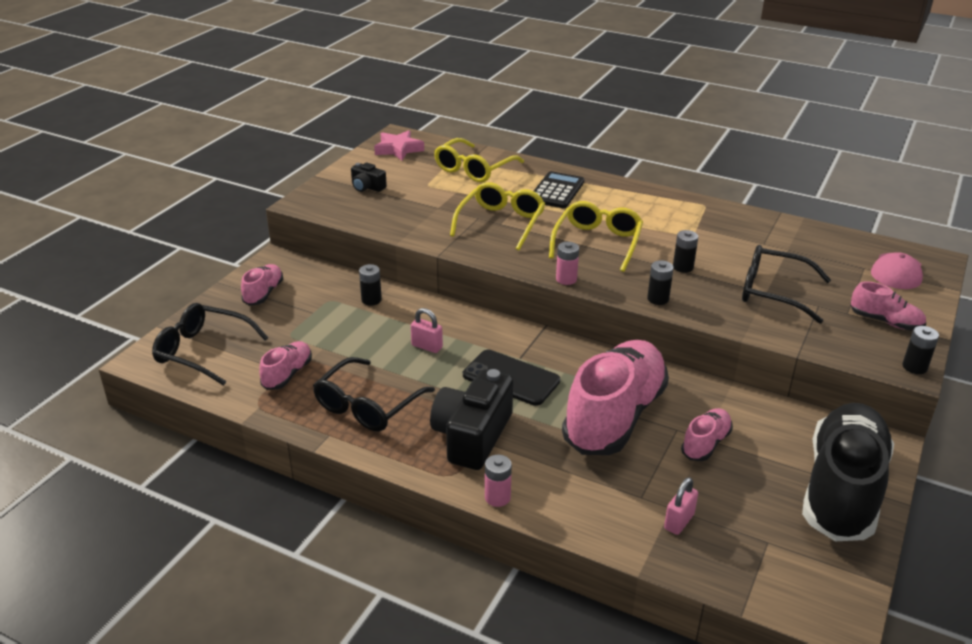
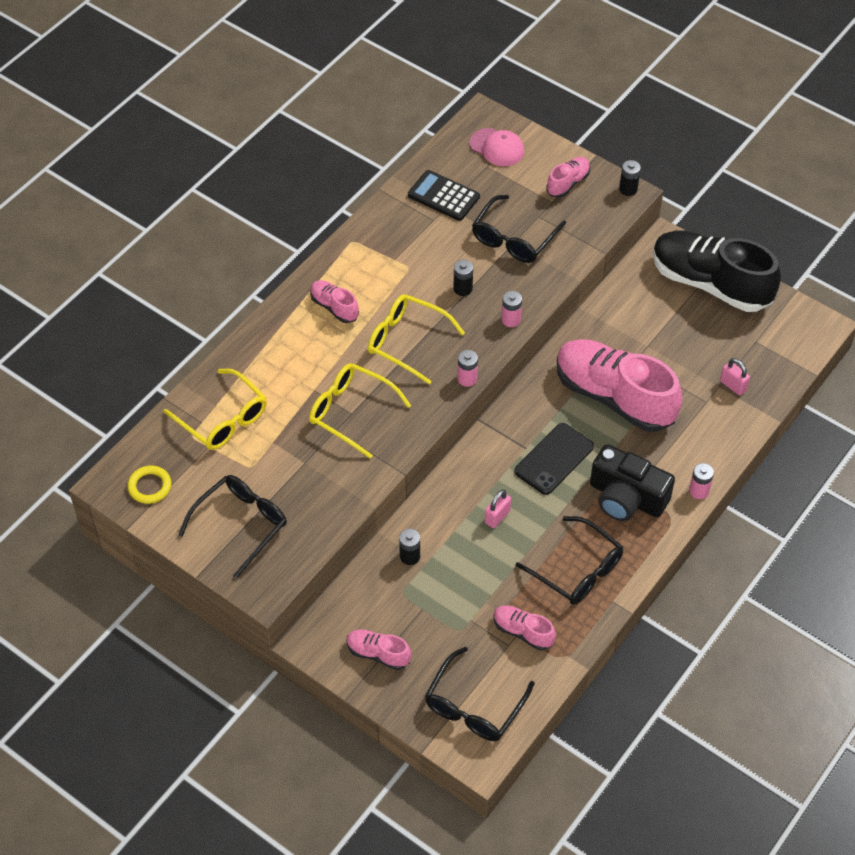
camera: 80 degrees left, 20 degrees up
(367, 187) = (241, 525): black camera -> black glasses
(398, 149) = (150, 486): pink star -> yellow ring
(556, 191) = (294, 353): black calculator -> black calculator (443, 196)
(658, 299) = (511, 320): black battery -> pink battery
(705, 443) = (653, 347): pink shoe -> pink shoe (334, 307)

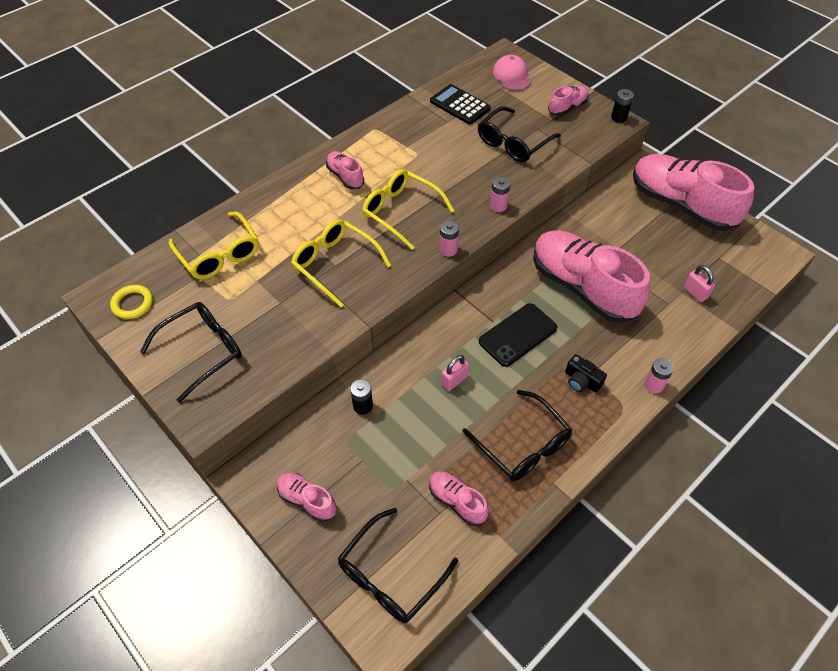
camera: 10 degrees right, 0 degrees up
(463, 289) = (460, 176): black battery -> none
(497, 147) = (512, 76): pink cap -> pink cap turned 150 degrees counterclockwise
(626, 497) = (581, 381): black camera -> black camera, size x0.49
(710, 283) = (681, 205): black shoe -> pink shoe

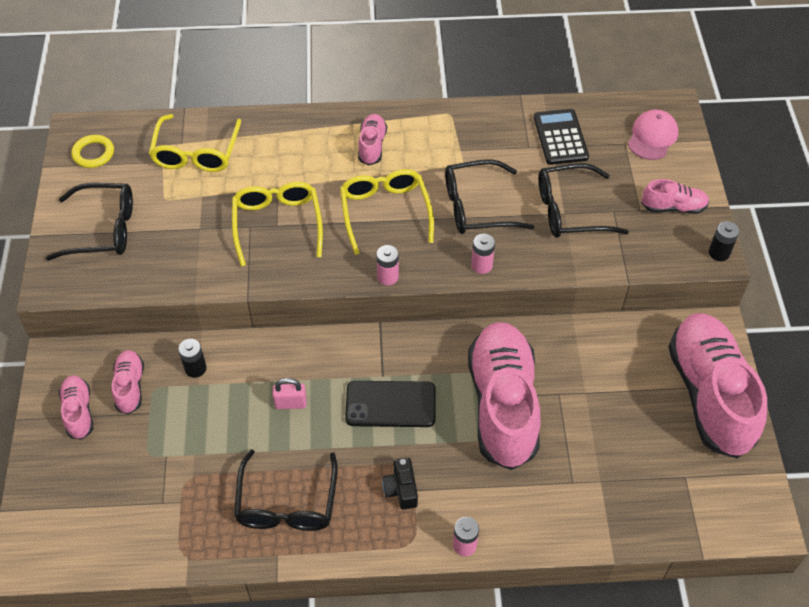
camera: 40 degrees right, 0 degrees up
(390, 575) = (77, 519): black glasses -> black glasses (477, 207)
(457, 501) = (185, 505): pink shoe -> pink shoe (130, 387)
(695, 293) = (614, 492): pink padlock -> none

